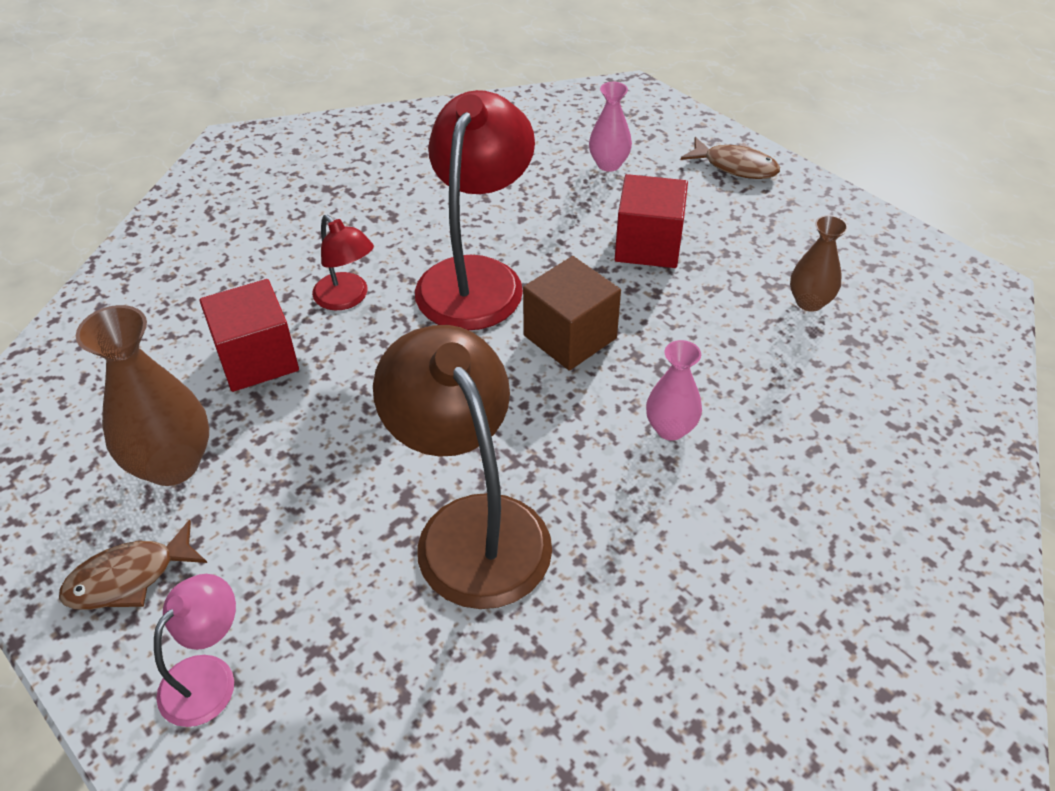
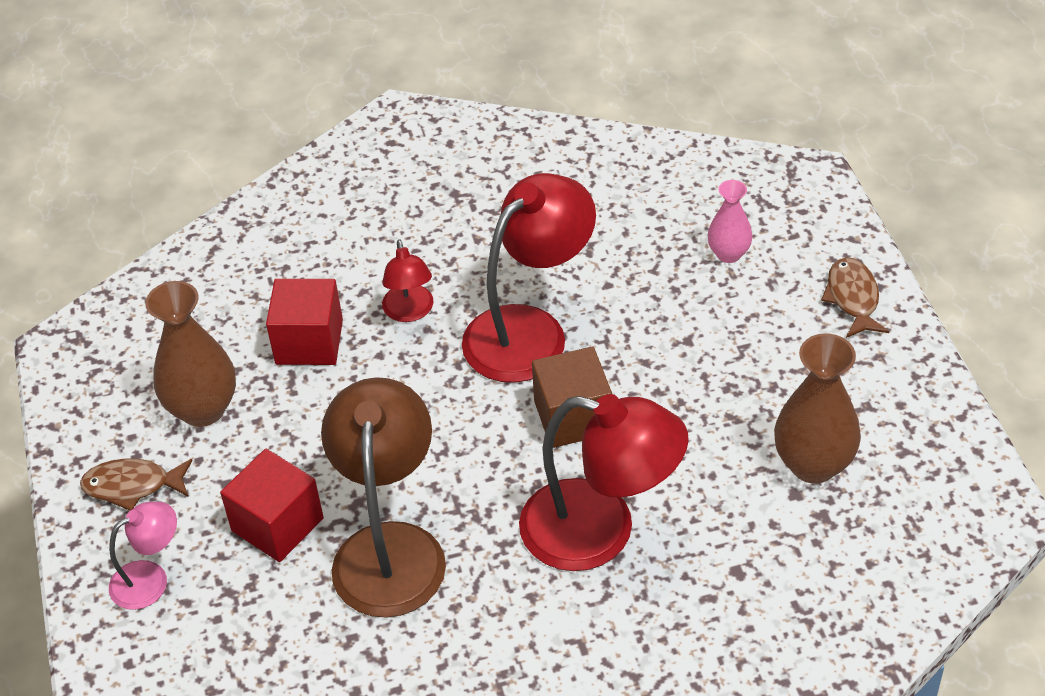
camera: 30 degrees right, 0 degrees up
(648, 245) = (705, 353): red cube -> red cube (277, 524)
(670, 428) = (600, 531): pink vase -> red lamp
(735, 166) = (853, 298): brown fish -> brown fish turned 150 degrees counterclockwise
(809, 302) = (813, 465): brown vase -> brown vase, size x1.70

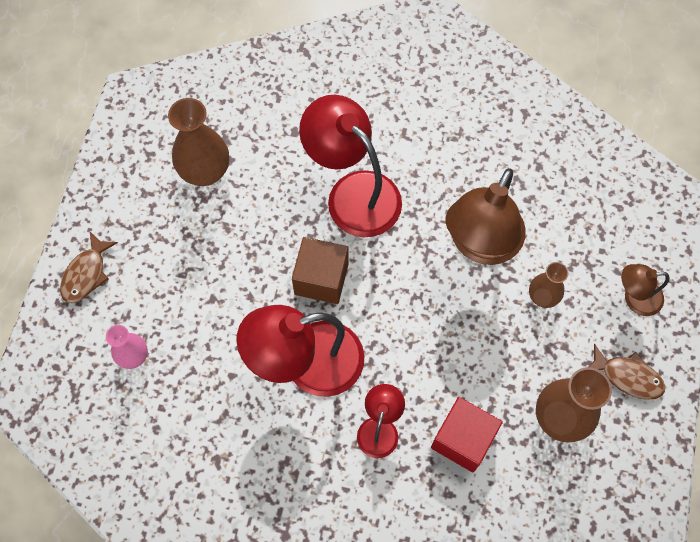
camera: 155 degrees left, 20 degrees up
(150, 579) = (635, 298): pink lamp -> brown lamp
(277, 524) = (542, 297): red cube -> brown vase

